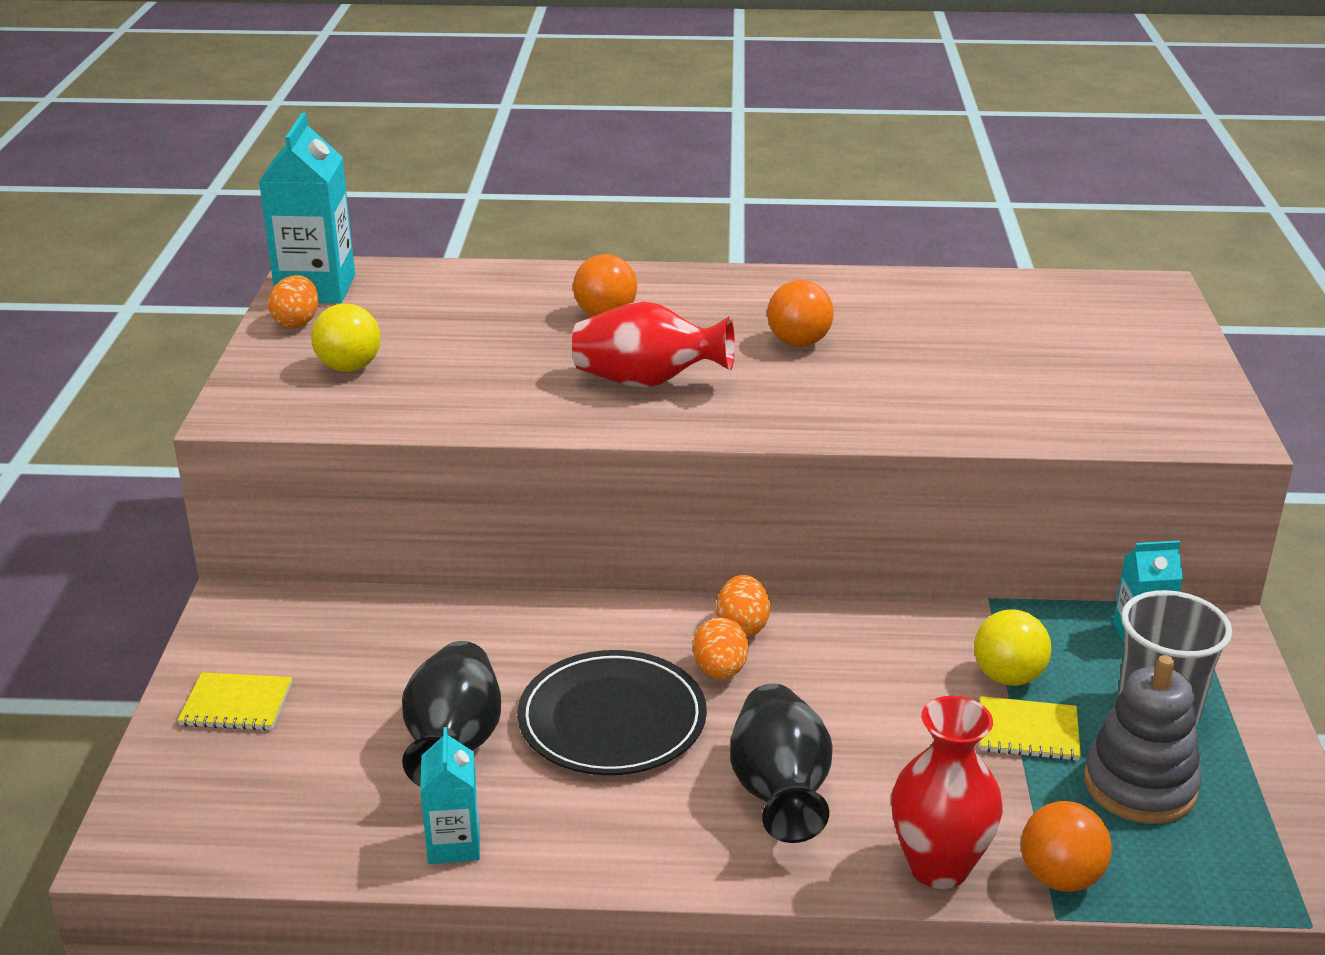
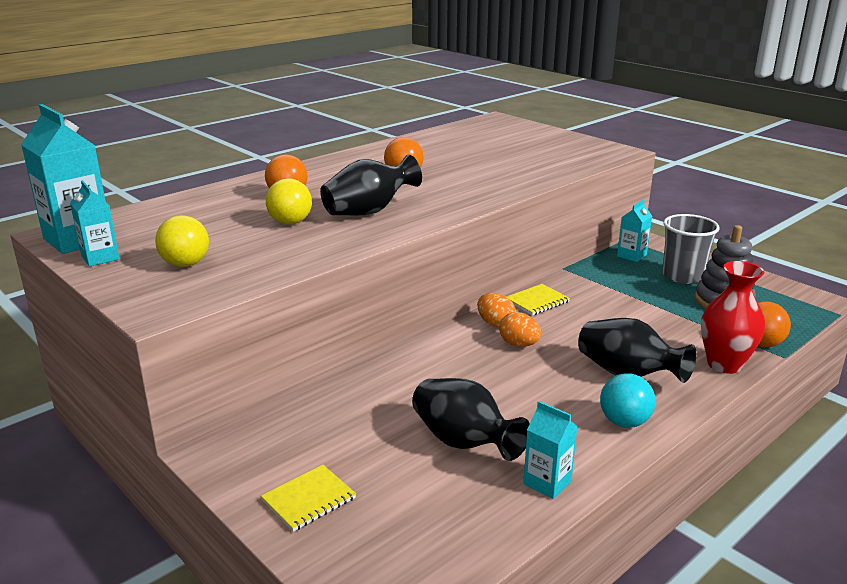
camera: 45 degrees left, 5 degrees down
(297, 322) = (100, 258): orange egg -> turquoise carton
(612, 719) = (512, 388): black plate -> none
(647, 382) = (369, 211): red vase -> black vase
(659, 843) = (624, 422): none -> turquoise ball
(1008, 677) = (620, 290): yellow ball -> yellow ball (290, 222)
(1028, 731) = (661, 304): yellow notebook -> yellow notebook (537, 301)

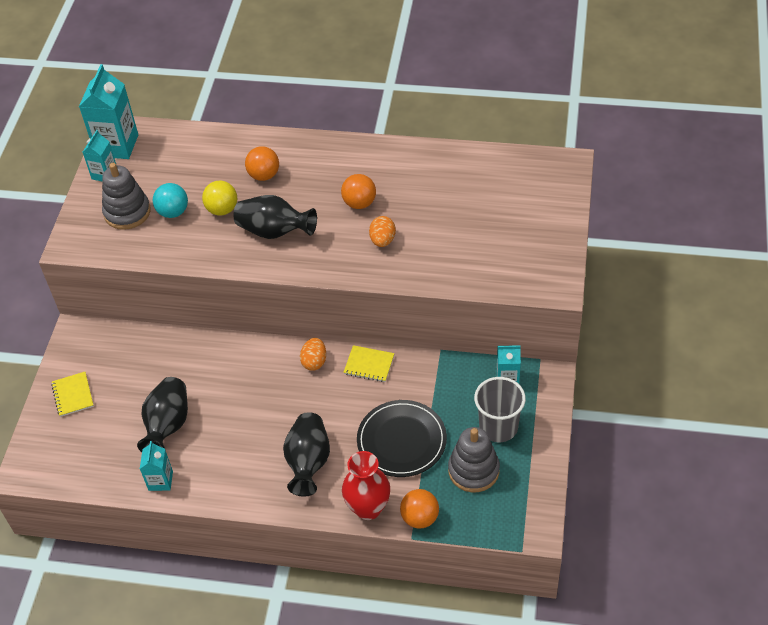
camera: 55 degrees right, 25 degrees up
(185, 264) = (127, 212): yellow ball -> grey stacking toy
(309, 499) = (73, 395): yellow notebook -> yellow notebook turned 60 degrees clockwise
(519, 344) = (297, 389): orange egg -> orange egg (382, 240)
(624, 422) = (249, 486): turquoise ball -> turquoise ball (173, 212)
(652, 319) = (401, 440): none -> black plate

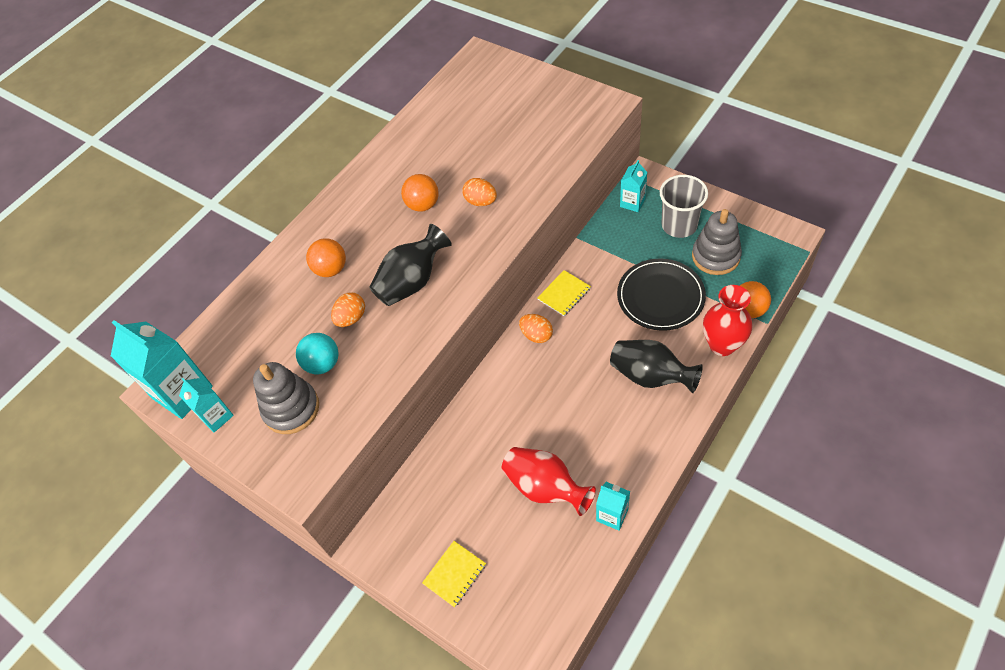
camera: 60 degrees left, 5 degrees up
(73, 395) = (454, 574): yellow notebook -> yellow notebook turned 60 degrees counterclockwise
(168, 425) = (545, 487): black vase -> red vase
(222, 209) = (351, 318): yellow ball -> orange egg

